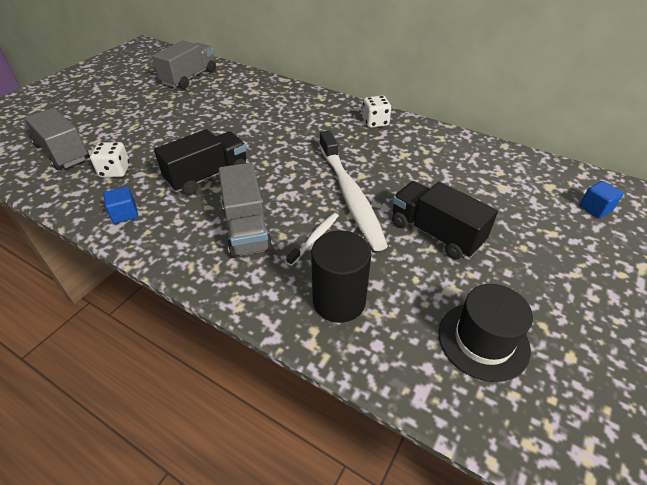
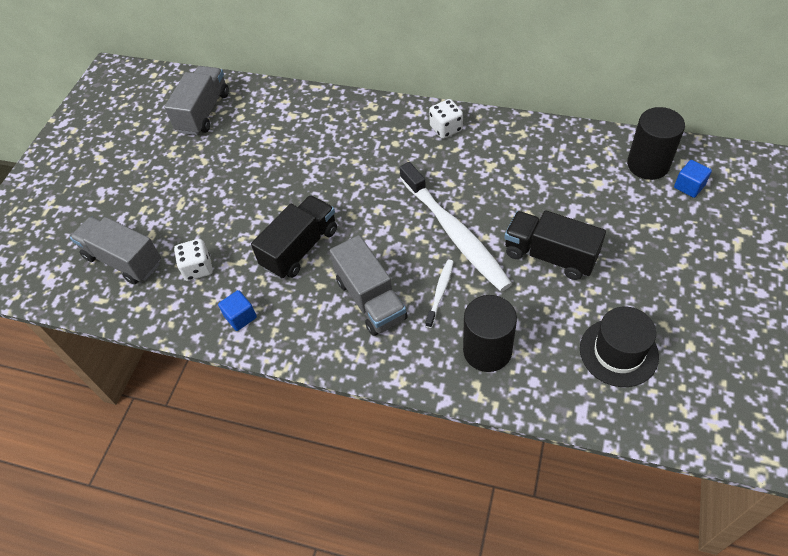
camera: 10 degrees left, 10 degrees up
(555, 183) = (648, 164): none -> black cylinder

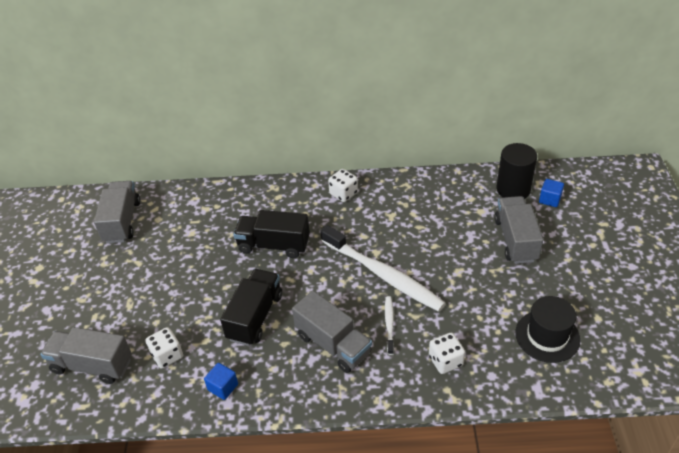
camera: 20 degrees left, 10 degrees down
(487, 350) = (445, 361): black cylinder -> white dice
(550, 256) = (466, 275): black truck -> black truck (274, 245)
(626, 227) = (515, 240): none -> grey truck

